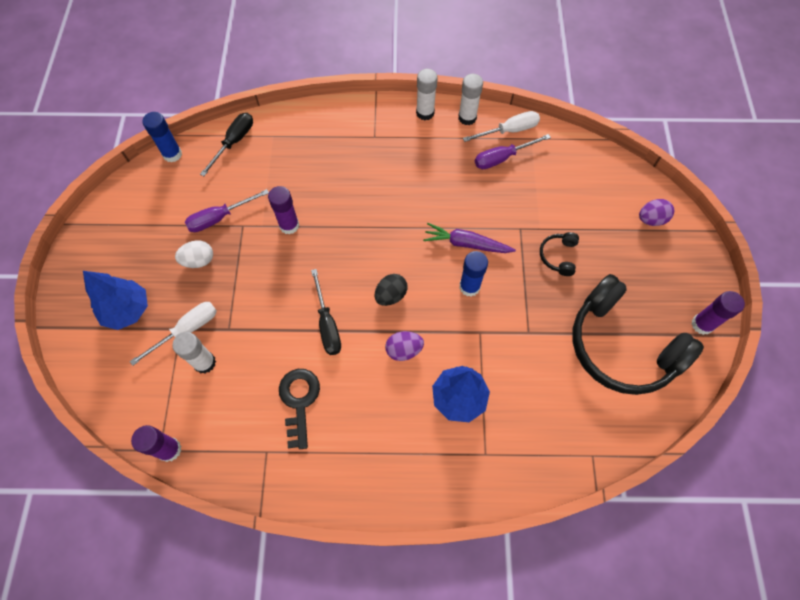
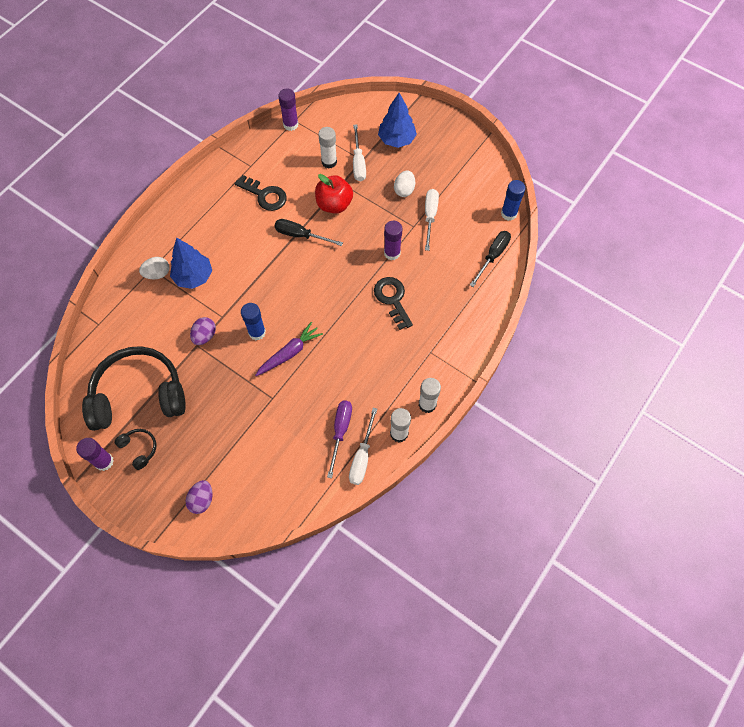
camera: 125 degrees right, 0 degrees up
(219, 218) = (430, 216): purple screwdriver -> white screwdriver
(234, 142) = (493, 256): black screwdriver -> black screwdriver turned 120 degrees counterclockwise
(263, 317) = (334, 204): none -> red apple
(342, 195) = (392, 299): none -> black key
(391, 295) = (290, 282): black egg -> none
(404, 350) = (248, 266): purple egg -> purple egg (205, 336)
(486, 441) = (157, 274): none -> white egg
(558, 256) = (230, 407): black headphones -> black headphones (139, 449)

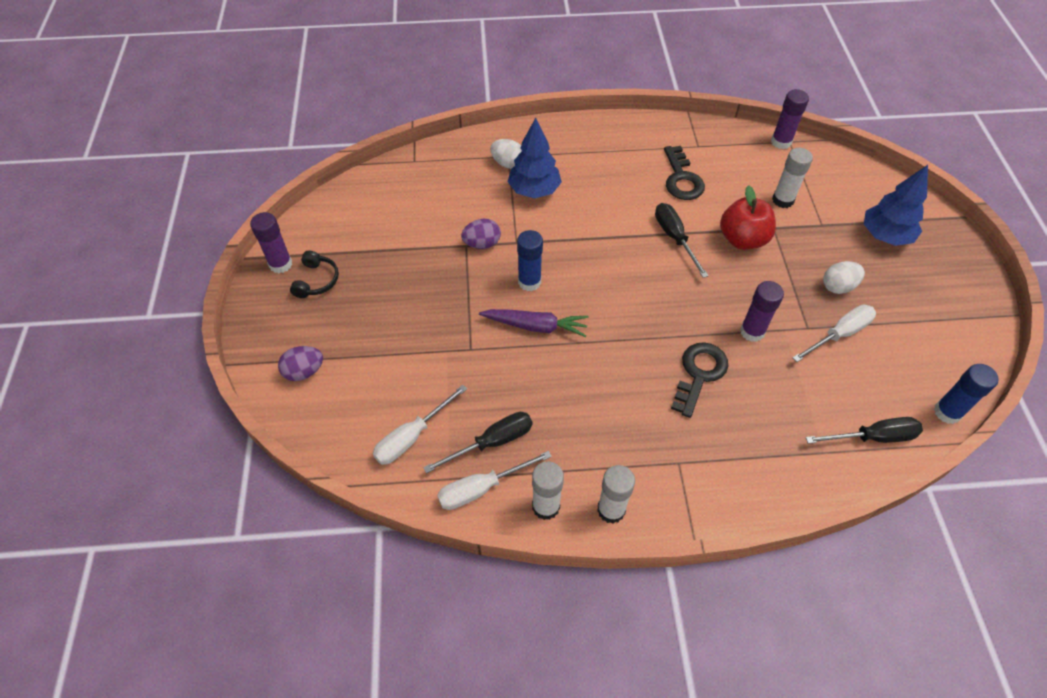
camera: 50 degrees right, 10 degrees down
(139, 395) = (371, 240): black headphones -> none
(340, 431) = (492, 442): purple screwdriver -> black screwdriver
(358, 163) = (814, 224): white screwdriver -> white screwdriver (412, 437)

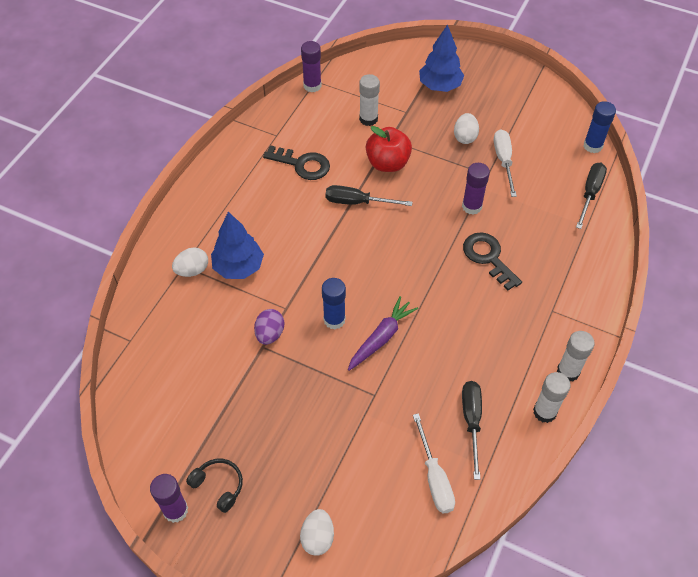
camera: 60 degrees left, 0 degrees up
(304, 371) = (317, 537): purple egg -> white egg
(481, 488) = (508, 448): white screwdriver -> none

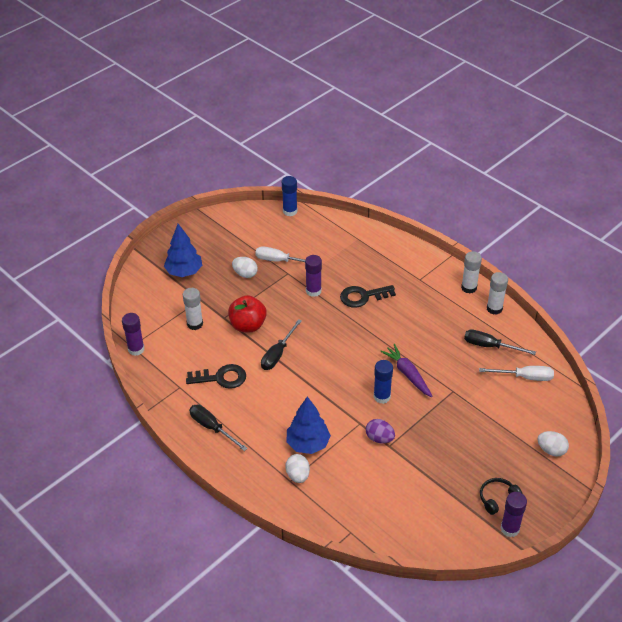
camera: 70 degrees left, 10 degrees down
(302, 164) = (221, 378): black key -> black key turned 45 degrees clockwise
(590, 193) = (331, 227): black screwdriver -> black screwdriver (212, 427)

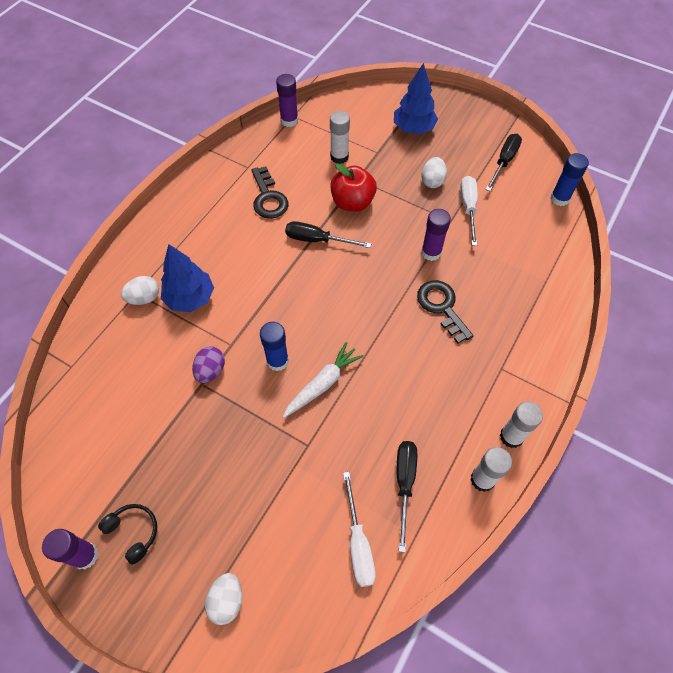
camera: 75 degrees right, 15 degrees up
(212, 427) = (198, 207): black screwdriver -> black screwdriver (504, 162)
(407, 374) = (322, 384): purple carrot -> white carrot

